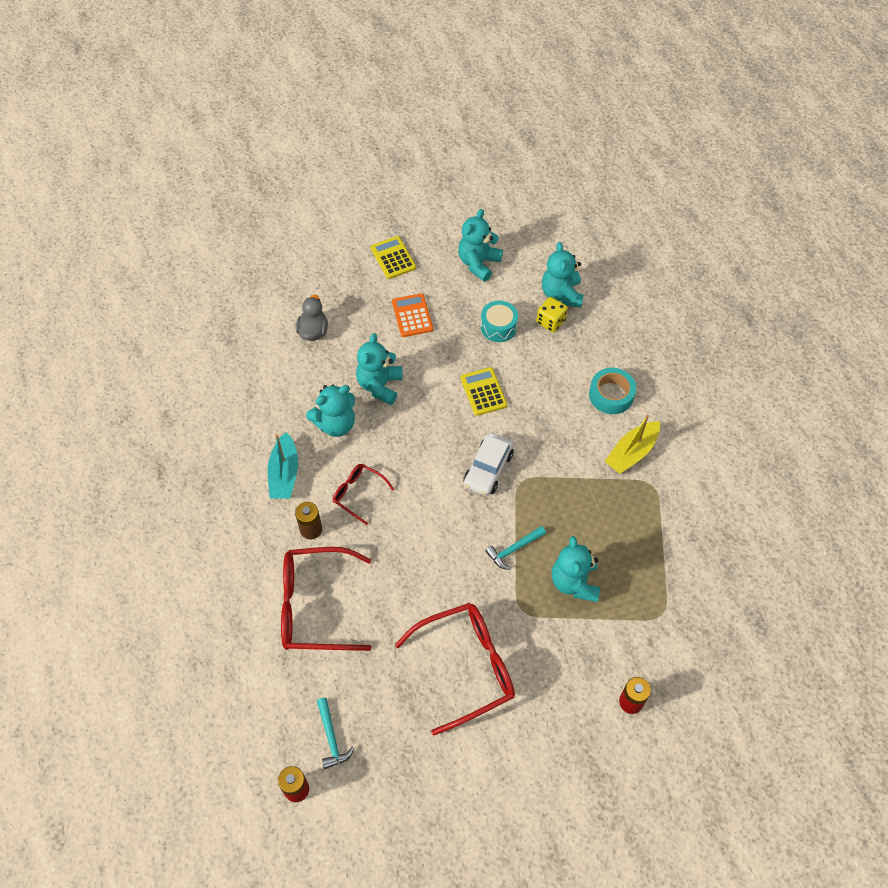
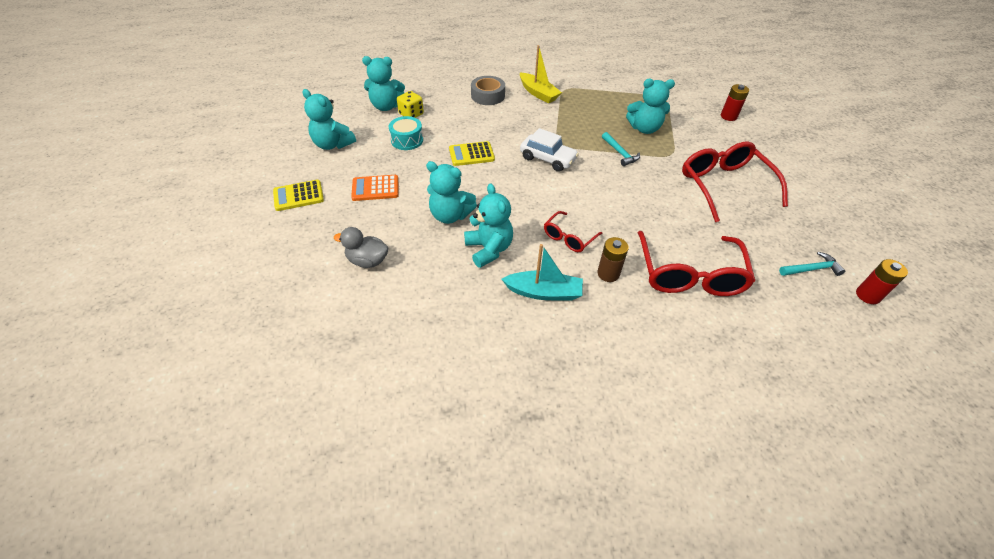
camera: 85 degrees left, 10 degrees down
(611, 395) = (488, 96): turquoise tape -> grey tape

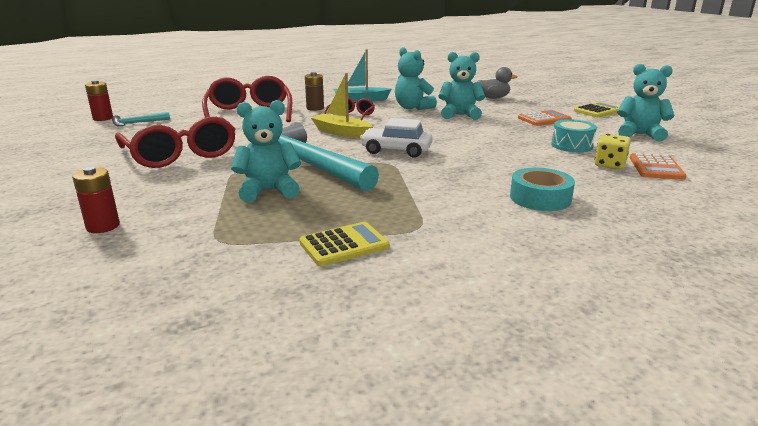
camera: 165 degrees right, 25 degrees down
(386, 106) = (656, 168): turquoise teddy bear -> orange calculator
(471, 154) = (485, 144): yellow calculator -> yellow calculator (344, 245)
(488, 96) = (540, 198): grey tape -> turquoise tape
(538, 93) = (461, 213): yellow boat -> yellow boat (341, 132)
(620, 153) = (307, 164): turquoise hammer -> turquoise hammer, size x2.43

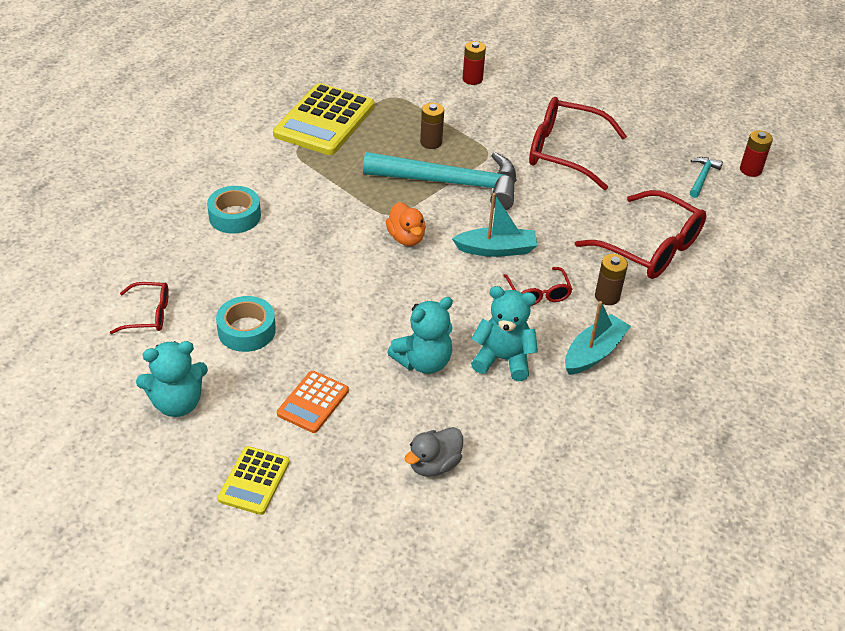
camera: 140 degrees right, 20 degrees up
(268, 191) = (431, 142): turquoise teddy bear -> brown battery
(341, 132) = (496, 249): yellow boat -> turquoise boat
(344, 245) = (324, 120): yellow calculator -> yellow calculator, size x1.90
(396, 151) = (406, 238): white car -> orange duck
(571, 145) = (246, 330): turquoise drum -> turquoise tape
(609, 165) = (195, 300): yellow dice -> none
(656, 168) = (149, 314): orange calculator -> red glasses

